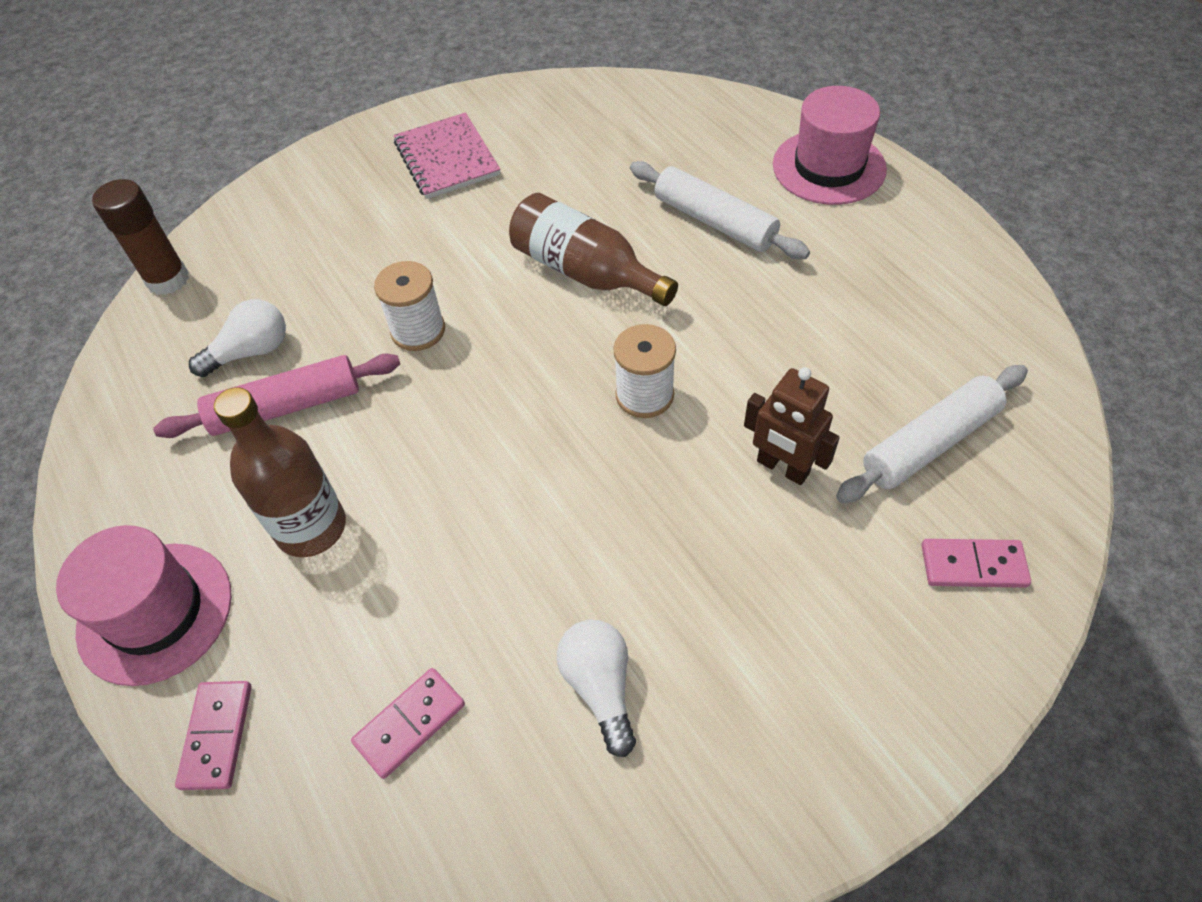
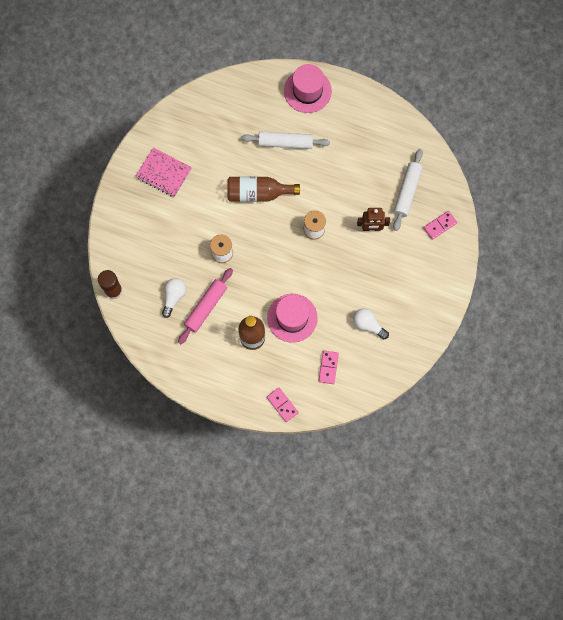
camera: 40 degrees left, 20 degrees up
(155, 612) = (232, 390): pink hat -> pink hat (292, 318)

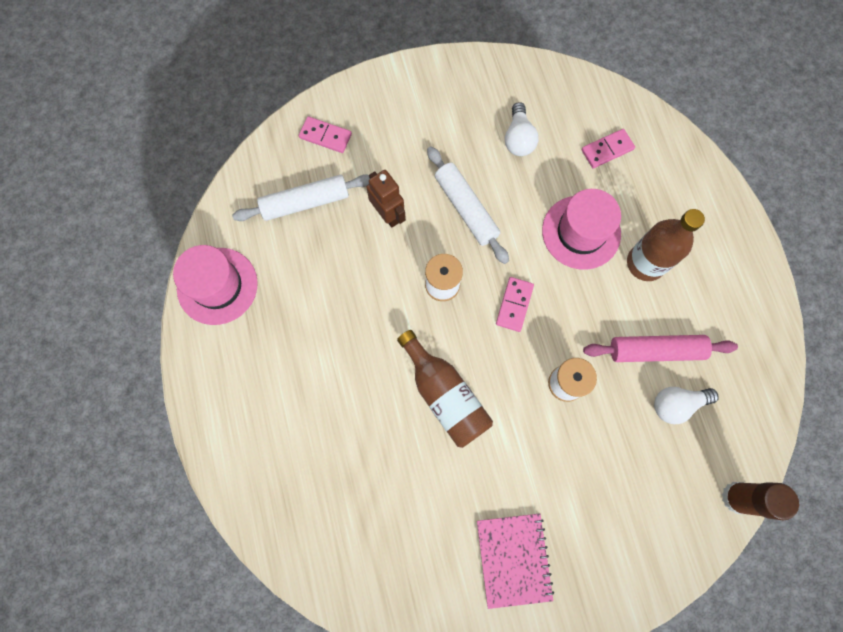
camera: 125 degrees left, 0 degrees up
(282, 405) = (695, 172): pink domino -> pink domino (514, 305)
(285, 143) = (342, 410): white rolling pin -> white rolling pin (466, 208)
(307, 91) = (237, 434): pink hat -> pink hat (217, 286)

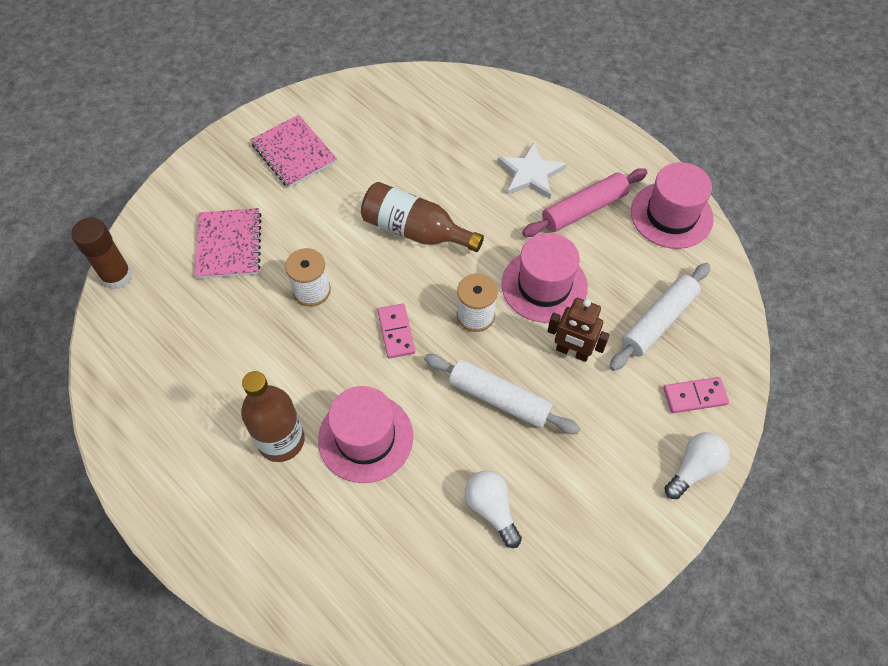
camera: 150 degrees right, 15 degrees down
(304, 399) = (530, 174): none -> white star
(370, 280) = (544, 285): none -> pink hat
(607, 150) = (382, 553): pink domino -> none
(621, 475) = (229, 245): none -> pink notebook
(655, 350) = (237, 360): pink rolling pin -> pink rolling pin (584, 209)
(676, 404) = (198, 323): white light bulb -> white light bulb (694, 468)

